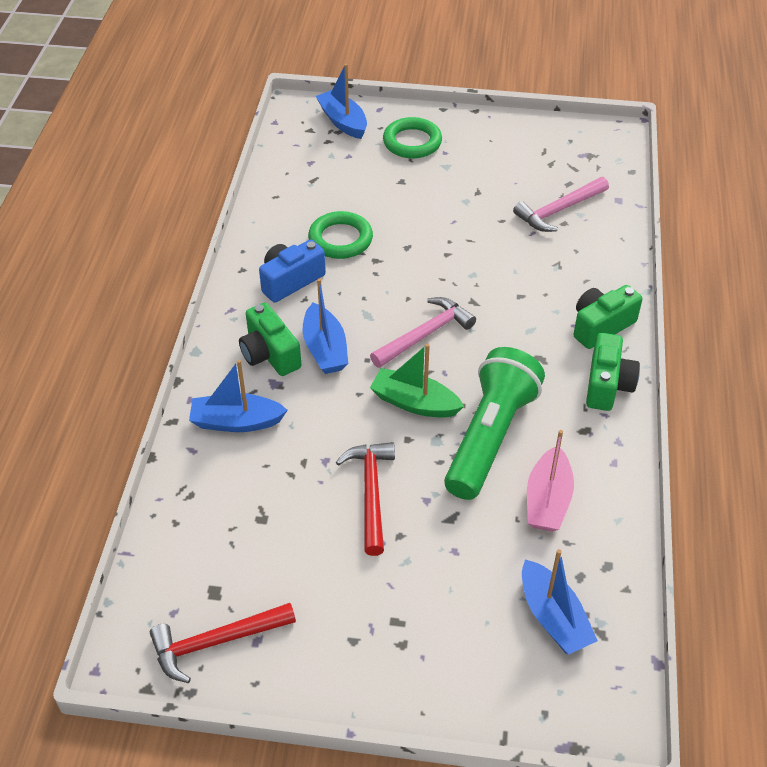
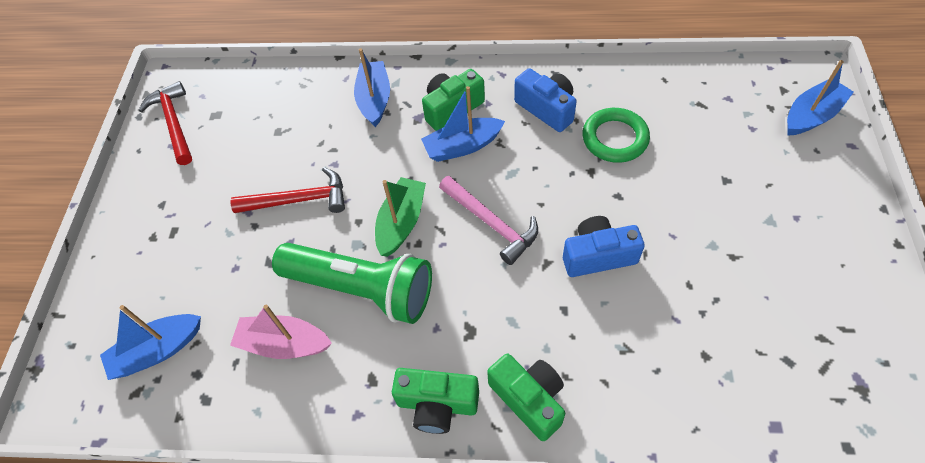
camera: 90 degrees right, 10 degrees up
(412, 142) = (802, 183): green ring -> none
(469, 268) = (598, 255): none -> blue camera
(558, 210) = (728, 349): pink hammer -> none

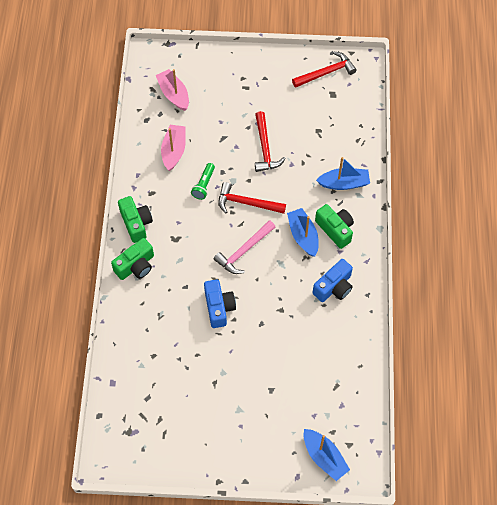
camera: 85 degrees right, 5 degrees up
(158, 351) = (174, 94): blue boat -> pink boat
(362, 289) = (204, 185): green flashlight -> green flashlight, size x0.45
(401, 222) = (246, 203): green boat -> red hammer
(437, 404) = (136, 223): green camera -> green camera turned 150 degrees clockwise
(615, 138) = (307, 327): green ring -> none

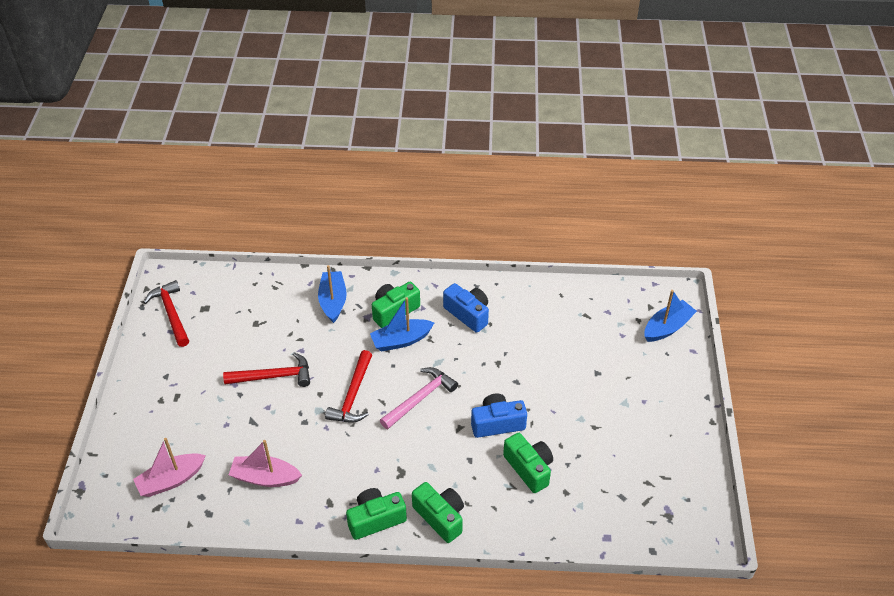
camera: 90 degrees left, 15 degrees down
(176, 329) = (529, 468): none -> green camera
(204, 185) = (322, 442): green flashlight -> none
(244, 251) = (420, 398): pink hammer -> pink hammer turned 90 degrees counterclockwise

